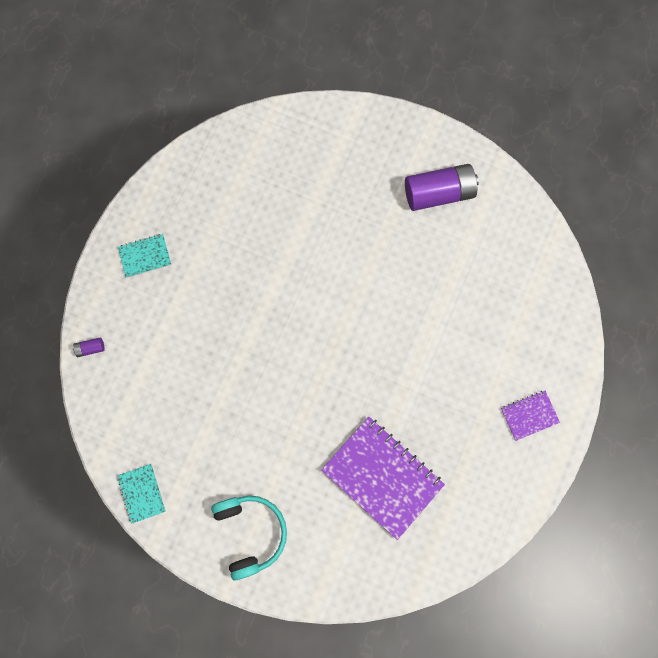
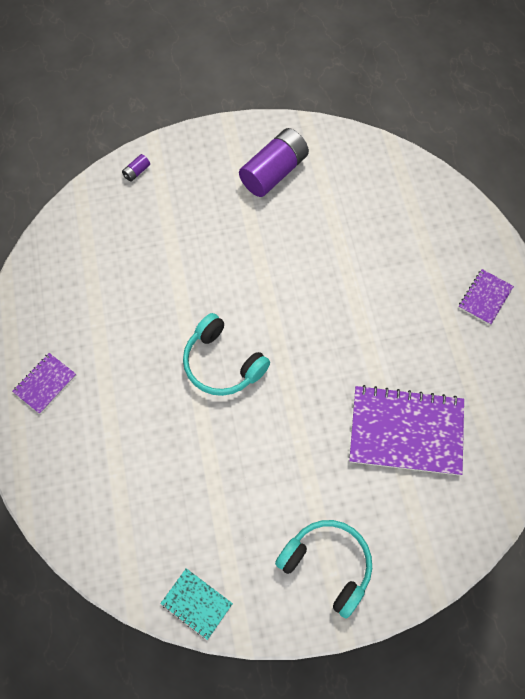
camera: 35 degrees left, 10 degrees down
(90, 348) = (48, 502): purple battery -> purple battery (137, 172)
(145, 256) = (45, 383): turquoise notebook -> purple notebook
(283, 328) = (222, 363): none -> turquoise headphones

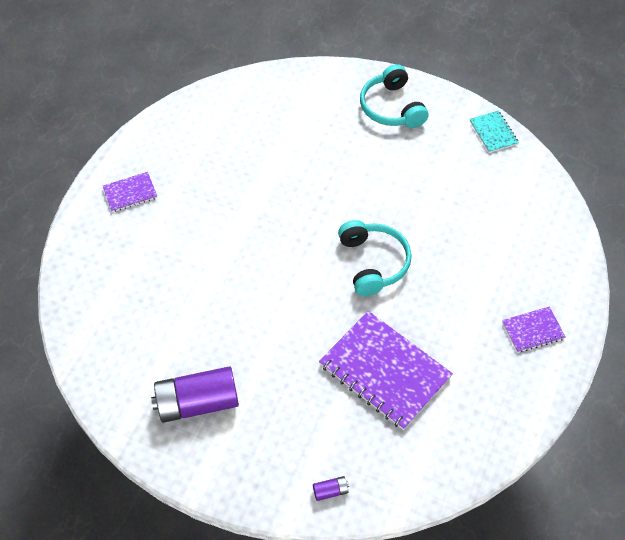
camera: 145 degrees left, 10 degrees down
(406, 431) = (274, 146): purple notebook -> purple notebook (384, 371)

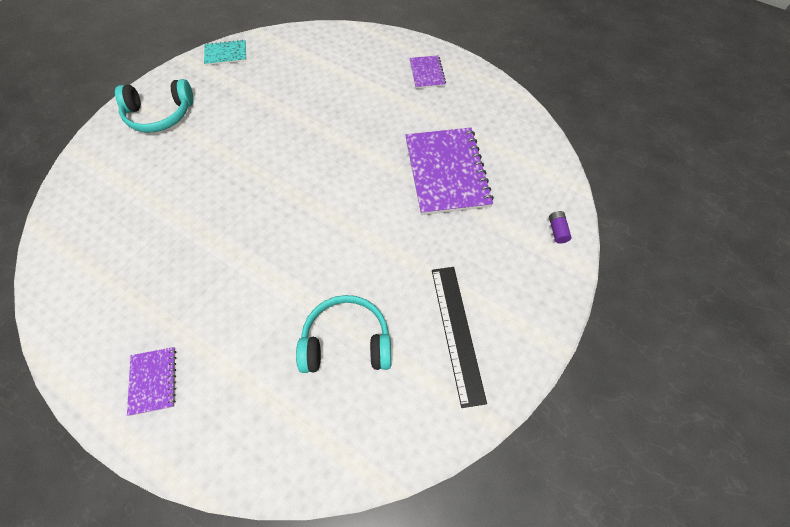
camera: 80 degrees left, 5 degrees up
(197, 403) = (457, 332): purple battery -> black ruler
(373, 263) = (333, 160): turquoise headphones -> turquoise headphones (346, 342)
(384, 371) = (447, 172): purple notebook -> purple notebook turned 60 degrees counterclockwise

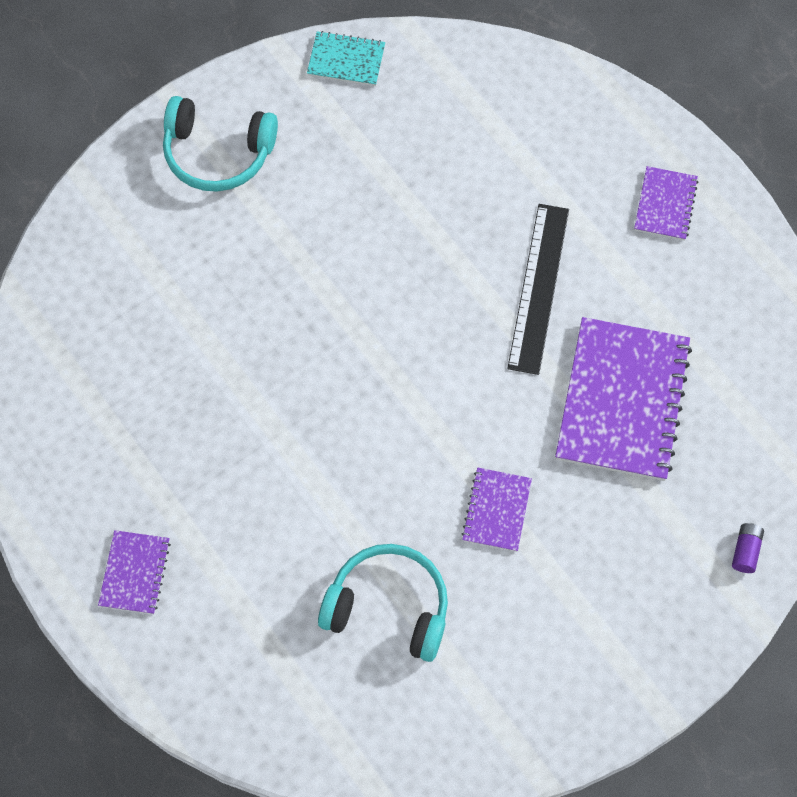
camera: 20 degrees right, 5 degrees up
(396, 256) = (496, 510): none -> purple notebook
(457, 332) = (538, 646): black ruler -> black ruler (538, 288)

